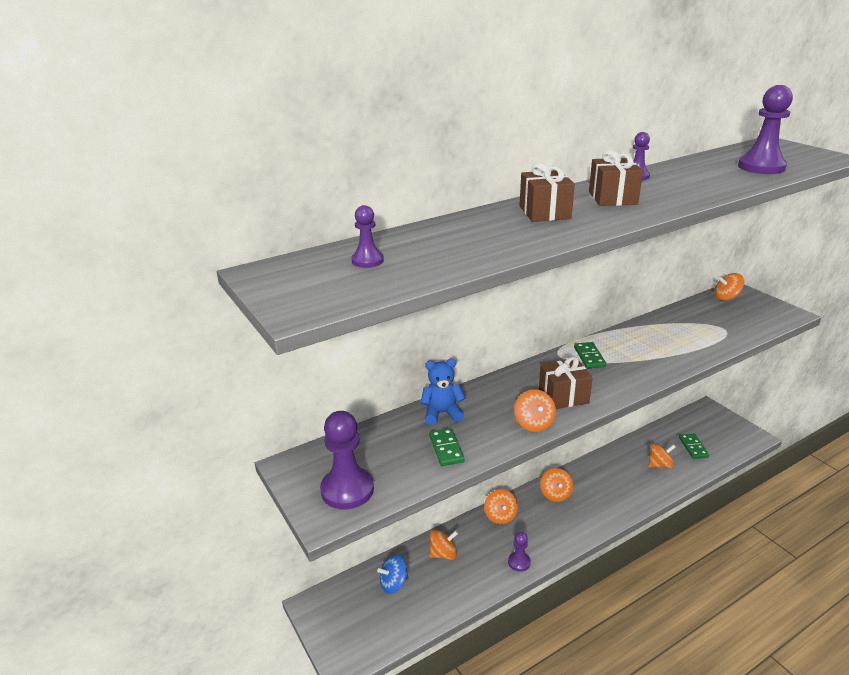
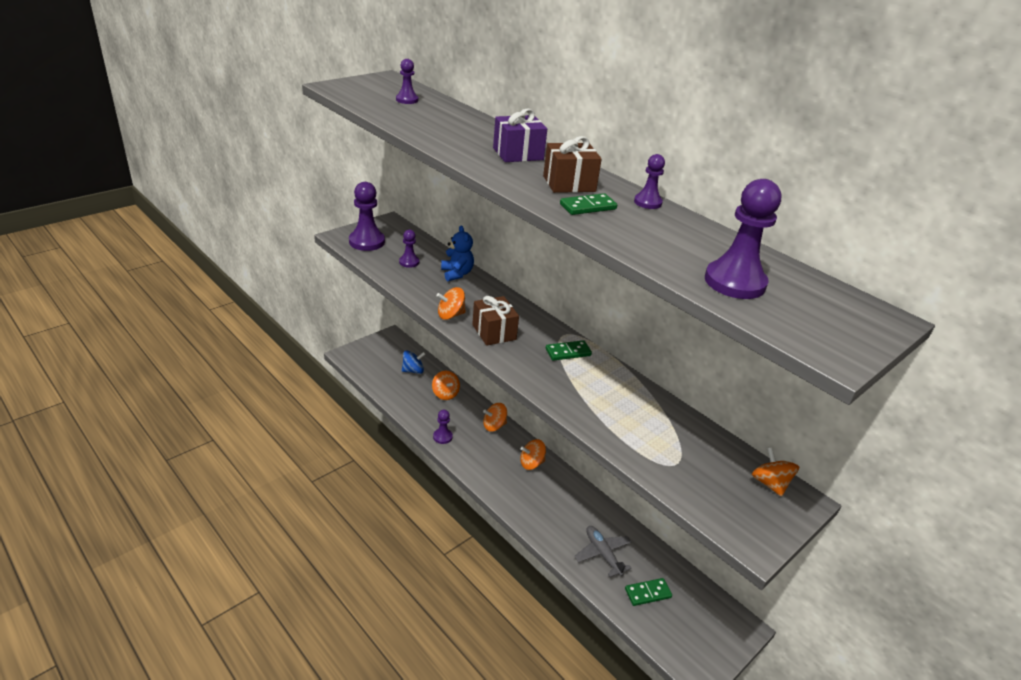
camera: 75 degrees right, 5 degrees up
(393, 584) = (413, 370): blue spinning top -> blue spinning top turned 105 degrees clockwise
(410, 451) = (409, 262): none -> purple pawn
(446, 449) = (413, 276): green domino -> green domino (588, 207)
(544, 212) = (518, 154): brown gift -> purple gift
(660, 465) = (602, 554): orange spinning top -> grey plane

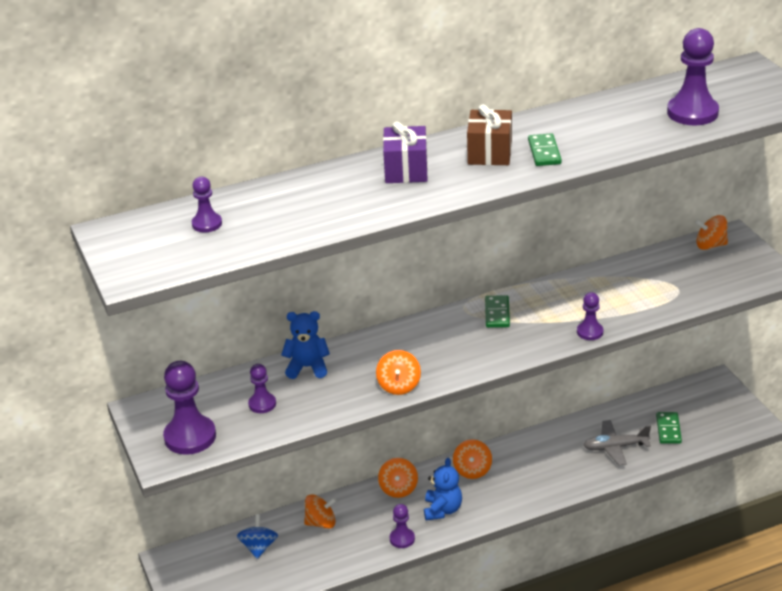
camera: 65 degrees left, 0 degrees up
(480, 453) = (442, 510): none -> blue teddy bear
(494, 332) = (444, 358): brown gift -> none
(647, 202) = (540, 119): purple pawn -> purple pawn (590, 332)

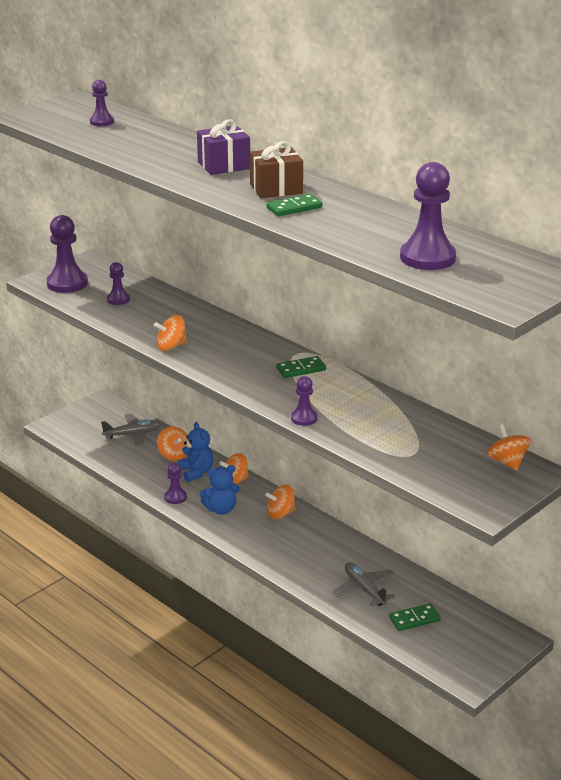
camera: 65 degrees right, 5 degrees down
(259, 547) = (132, 434): blue spinning top -> grey plane
(307, 367) = (173, 306): blue teddy bear -> blue teddy bear (196, 472)

